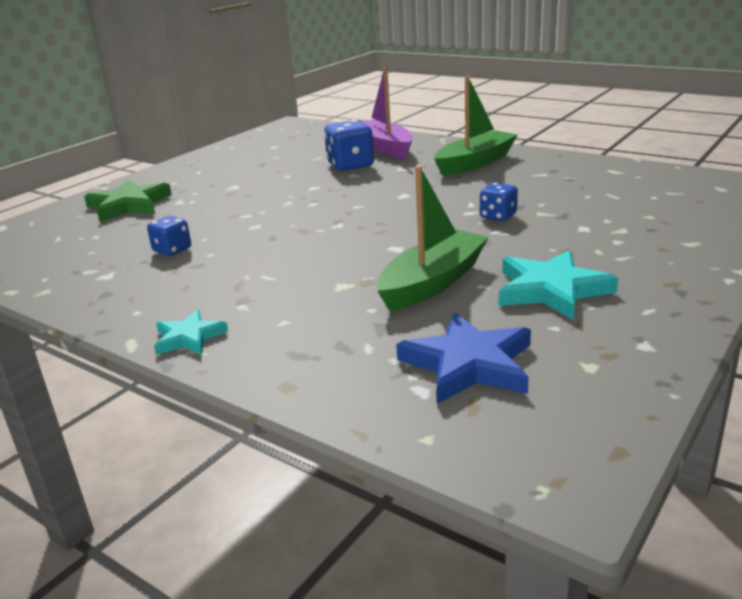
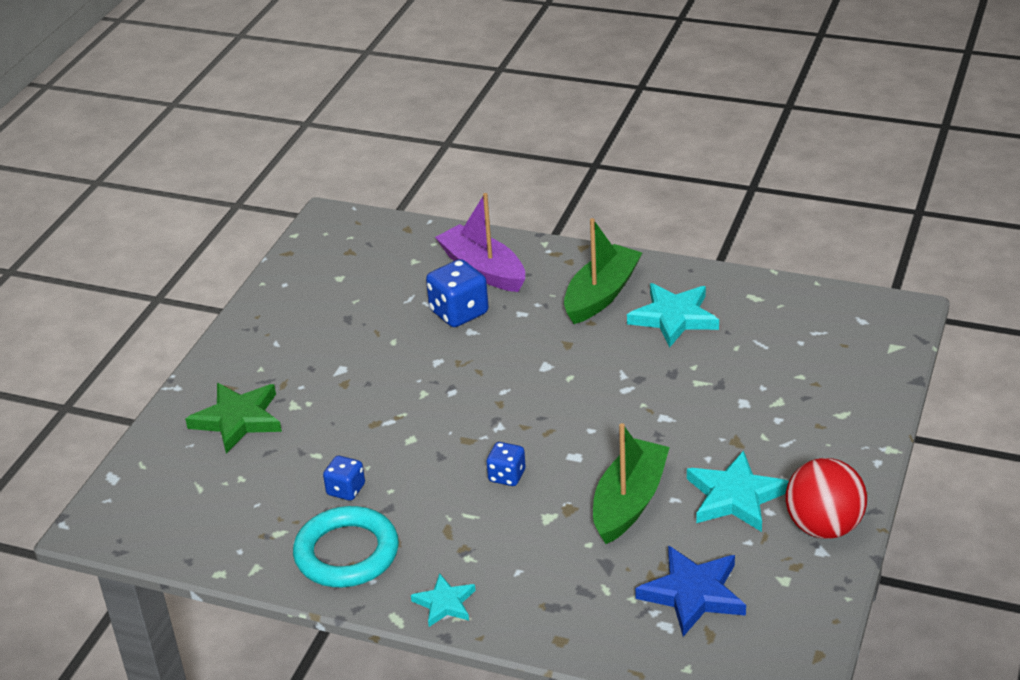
camera: 15 degrees left, 10 degrees up
(132, 290) = (347, 553): none -> turquoise ring
(498, 216) = (657, 393): blue dice -> blue dice (507, 476)
(534, 177) = (674, 317): none -> turquoise star
(652, 324) = (823, 527): none -> red ball

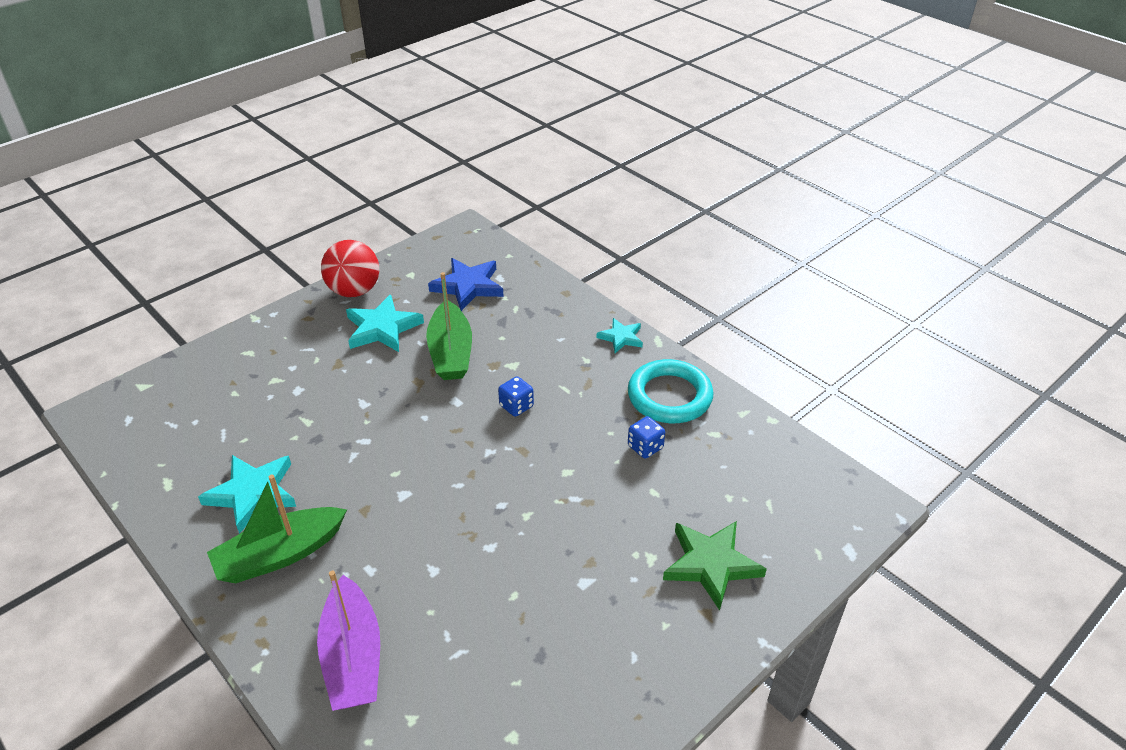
camera: 155 degrees left, 5 degrees up
(459, 312) = (425, 602): blue dice -> none
(629, 502) = (451, 352): green boat -> green boat turned 60 degrees counterclockwise

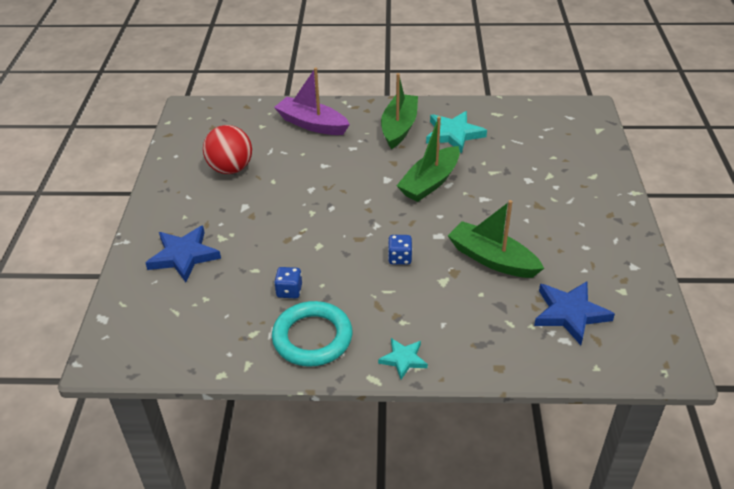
camera: 135 degrees right, 0 degrees up
(354, 291) = (626, 250): red ball -> red ball (230, 169)
(374, 456) = (430, 182): none -> green boat
(382, 328) = (559, 242): turquoise star -> none
(711, 564) = (183, 256): green star -> blue star

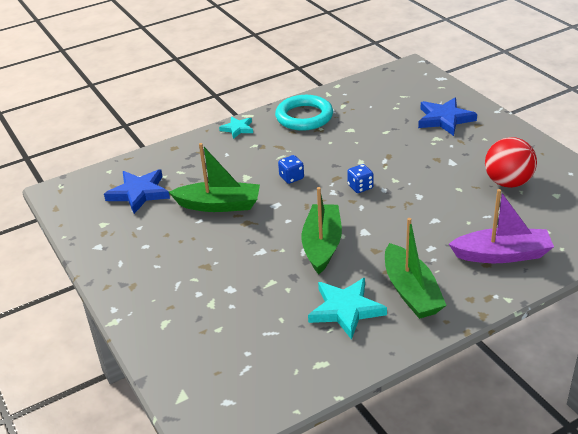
camera: 150 degrees right, 5 degrees down
(289, 291) = (347, 130): blue dice -> blue dice (360, 187)

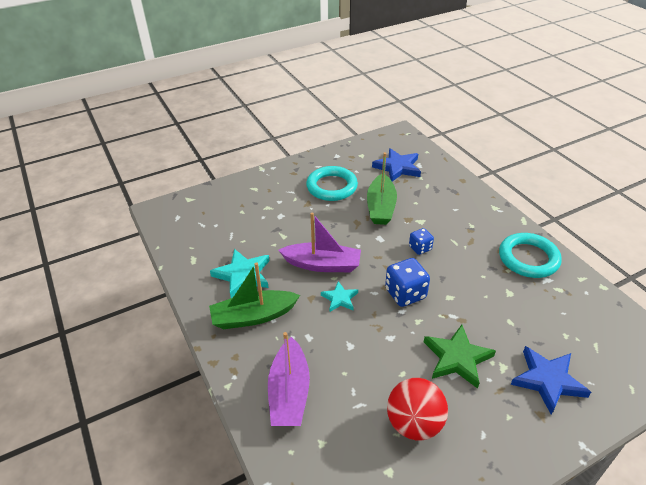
camera: 90 degrees right, 5 degrees up
(172, 246) = (332, 187): none -> turquoise ring
(237, 129) = (497, 214): turquoise star -> turquoise star (340, 298)
(322, 245) = (322, 264): green boat -> purple boat
(360, 187) = (405, 294): blue dice -> blue dice, size x1.67
(434, 160) = (457, 358): none -> green star

